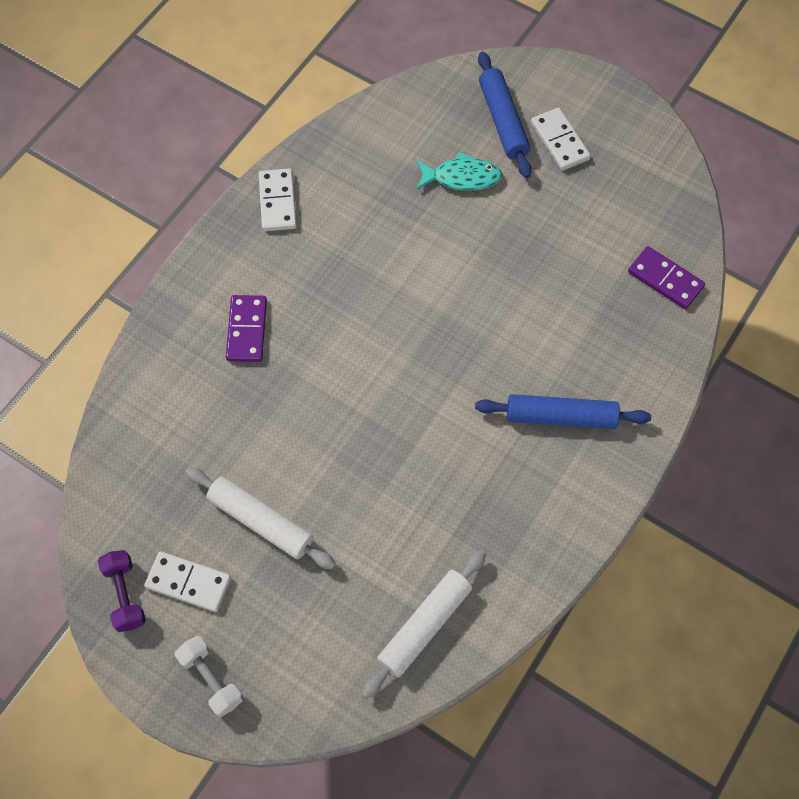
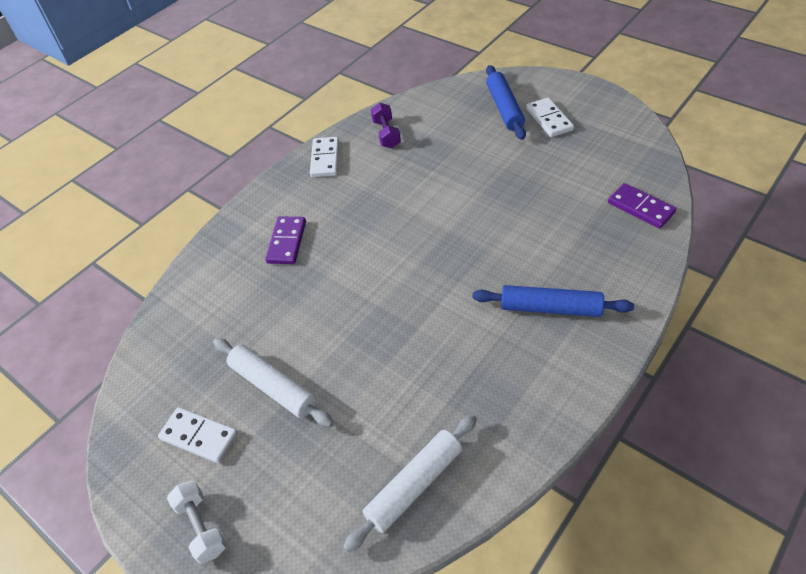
camera: 10 degrees right, 15 degrees down
(125, 595) = (140, 445): purple dumbbell -> purple dumbbell (386, 134)
(462, 177) = (470, 142): turquoise fish -> none

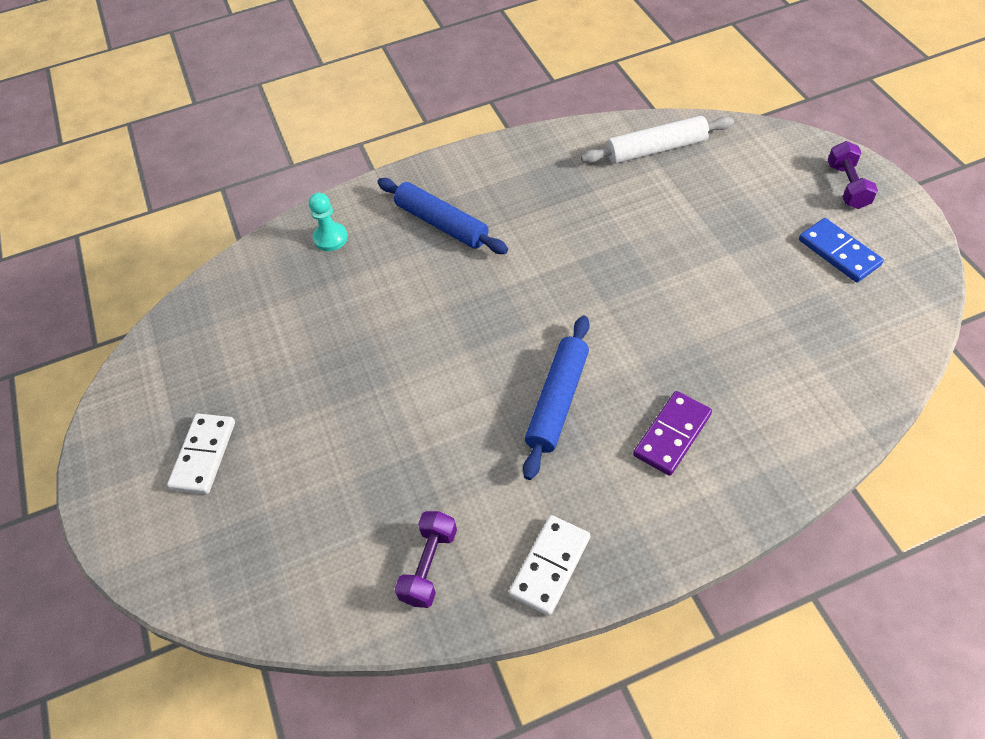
camera: 150 degrees left, 5 degrees up
(199, 437) = (839, 252): white domino -> blue domino
(201, 527) = (847, 186): white dumbbell -> purple dumbbell
(273, 387) = (750, 266): white rolling pin -> none
(504, 108) = (232, 515): blue rolling pin -> blue rolling pin (558, 401)
(624, 257) = (330, 238): none -> turquoise pawn
(640, 208) = (257, 277): purple domino -> none

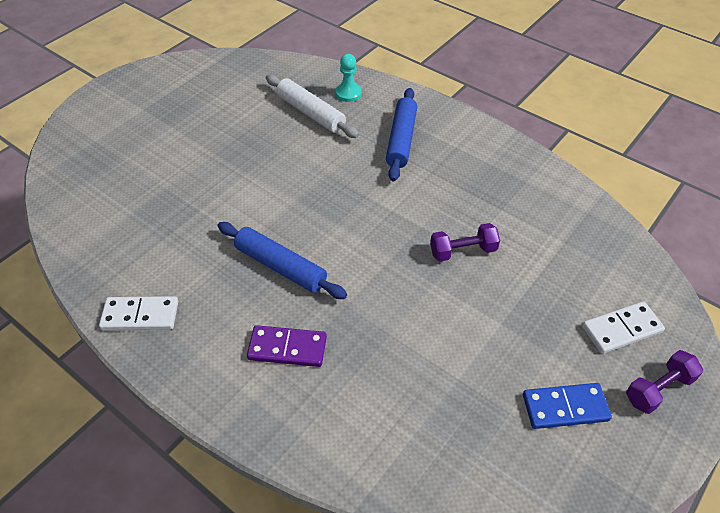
camera: 55 degrees right, 5 degrees down
(203, 455) = (149, 116): white domino -> white domino (621, 329)
(429, 565) = (115, 251): purple dumbbell -> purple dumbbell (463, 251)
(558, 401) = (280, 266): blue rolling pin -> blue rolling pin turned 45 degrees clockwise
(656, 149) = (581, 231): white rolling pin -> white rolling pin (310, 113)
(839, 252) = (565, 408): blue domino -> blue domino turned 60 degrees clockwise

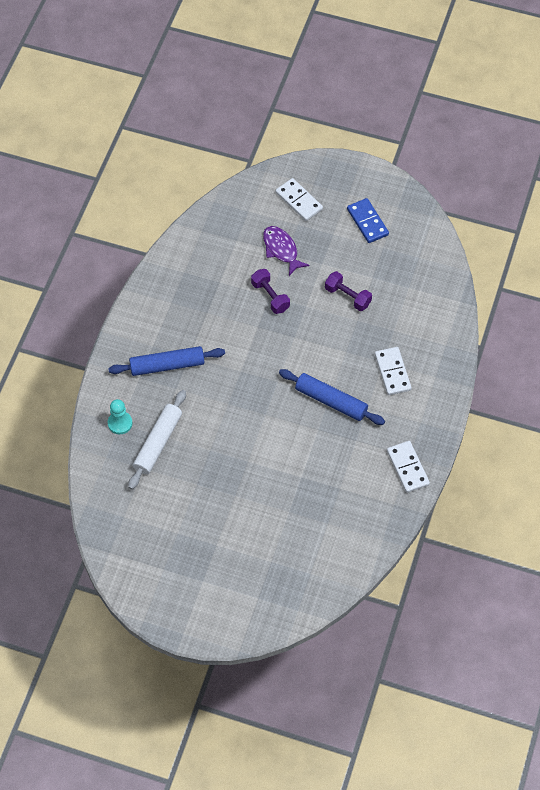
camera: 110 degrees left, 10 degrees up
(280, 266) = (331, 401): blue rolling pin -> blue rolling pin turned 75 degrees counterclockwise
(287, 348) = (392, 372): purple domino -> white domino
(537, 284) = (281, 249): none -> purple fish
(658, 389) = (335, 180): purple dumbbell -> purple dumbbell (348, 296)

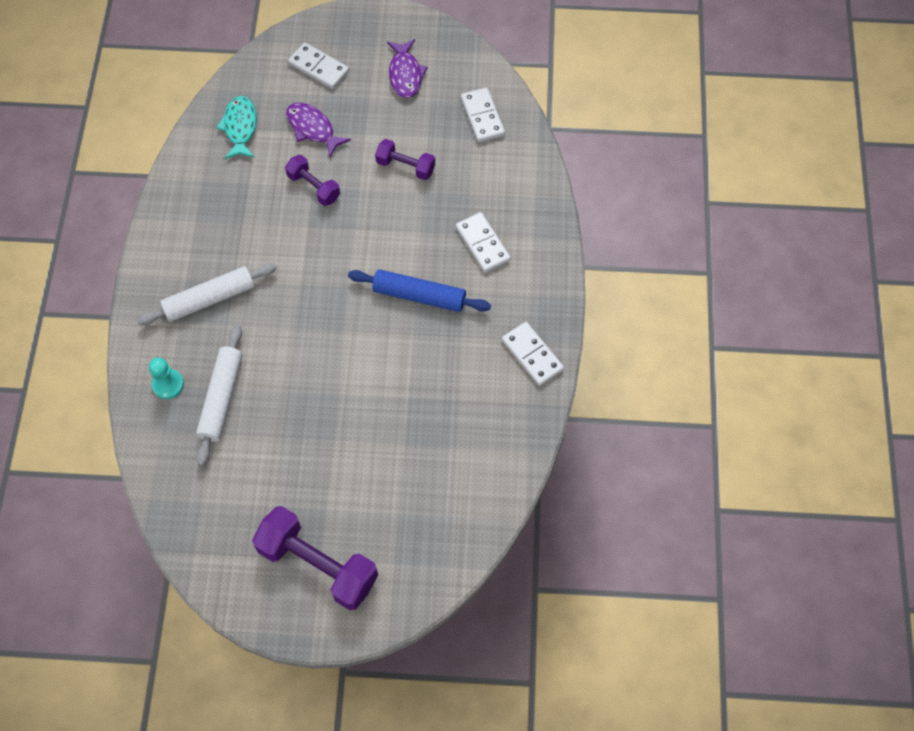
camera: 15 degrees left, 5 degrees up
(167, 365) = (209, 299): blue rolling pin -> white rolling pin
(200, 583) = (318, 564): none -> purple dumbbell
(224, 236) = (240, 127): none -> turquoise fish
(367, 222) = (405, 74): blue domino -> purple fish
(421, 270) = (482, 117): none -> white domino

